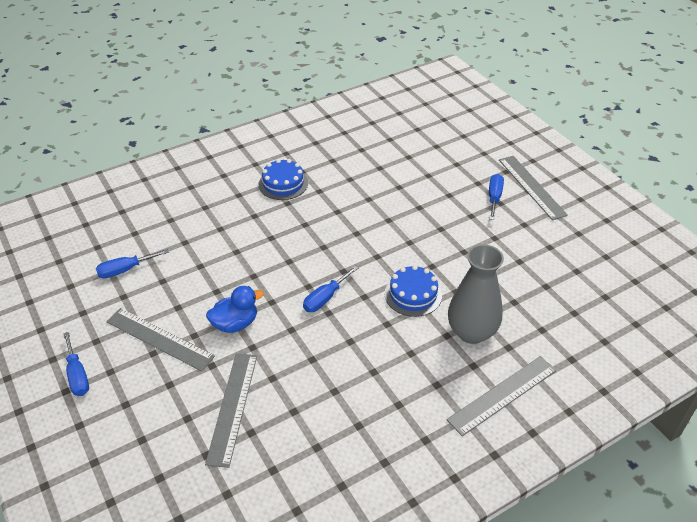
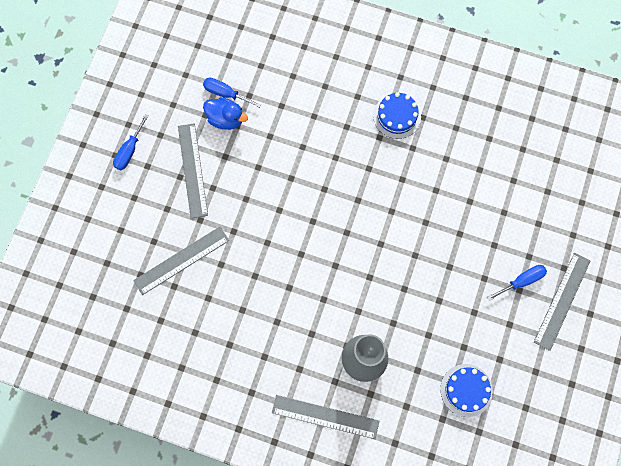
camera: 50 degrees right, 30 degrees up
(235, 324) = (242, 204): blue duck -> blue duck (226, 119)
(325, 298) = (311, 241): blue screwdriver -> none
(413, 294) = (365, 296): blue cake -> blue cake (466, 390)

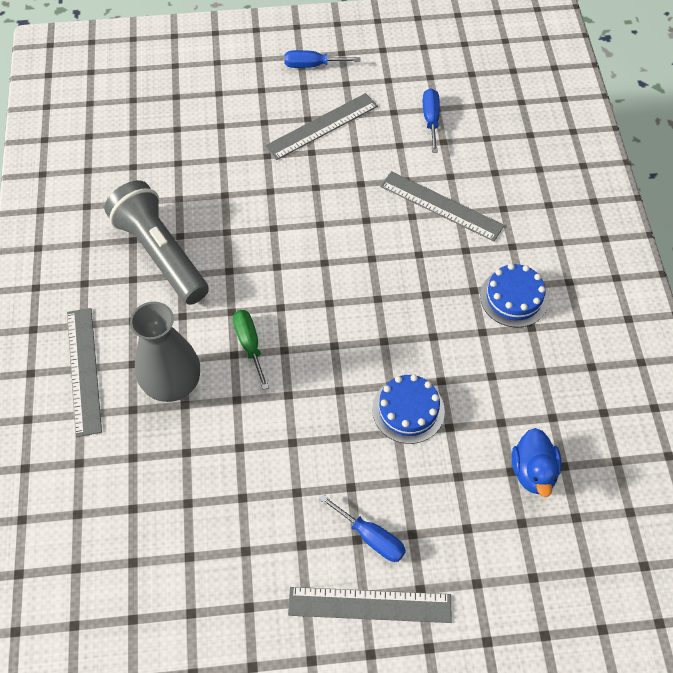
camera: 65 degrees right, 15 degrees down
(181, 260) = (211, 157): grey ruler -> grey ruler (441, 206)
(226, 119) = (400, 131): blue duck -> blue duck (533, 472)
(252, 329) = (161, 254): none -> grey flashlight
(355, 298) = (249, 345): none -> green screwdriver
(466, 390) = (184, 523): blue cake -> blue cake (408, 410)

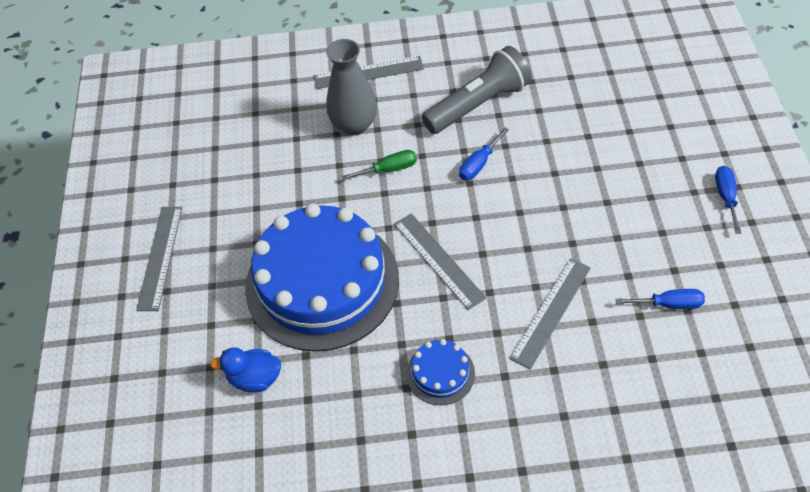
camera: 95 degrees right, 5 degrees down
(322, 126) = (642, 208): grey ruler -> grey ruler (438, 260)
(371, 537) = (212, 257): blue screwdriver -> blue screwdriver (479, 164)
(408, 410) = (322, 282): blue cake -> blue cake, size x2.42

